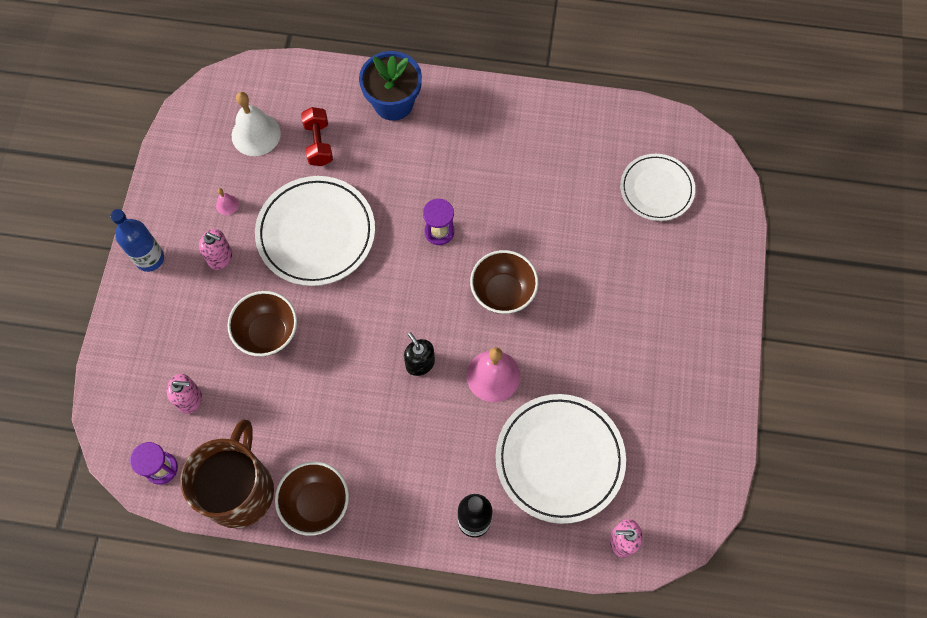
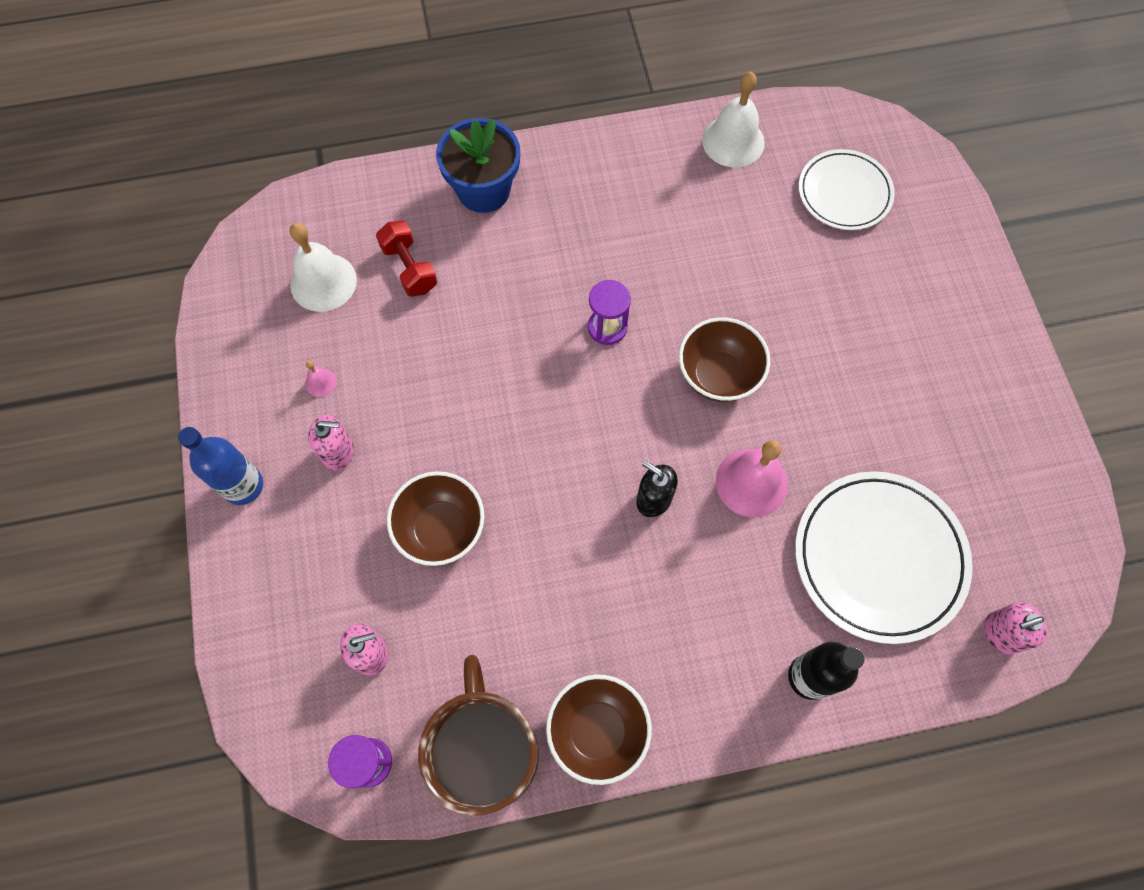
camera: 20 degrees left, 0 degrees up
(316, 233) = (452, 380): white plate -> none
(591, 123) = (733, 141): none -> white bell

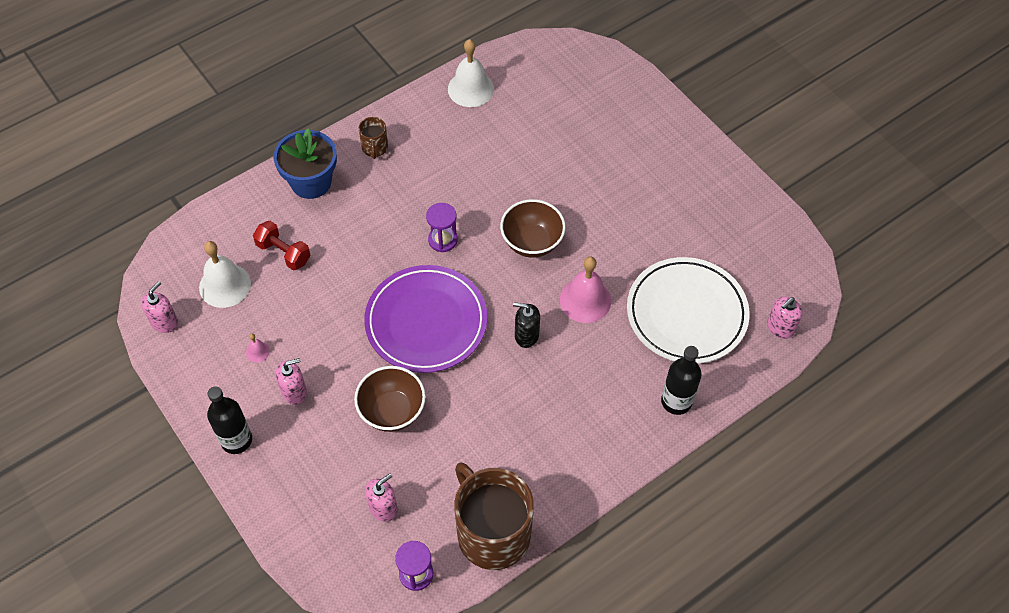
camera: 25 degrees left, 10 degrees down
(234, 301) = (164, 322): none -> pink soap dispenser
(243, 486) = (236, 440): blue bottle -> black bottle
(537, 428) = (426, 322): none -> purple plate
(579, 175) = (374, 148): none -> brown mug
(597, 731) = (558, 490): brown bowl -> none
(844, 193) = (561, 96): white plate -> none

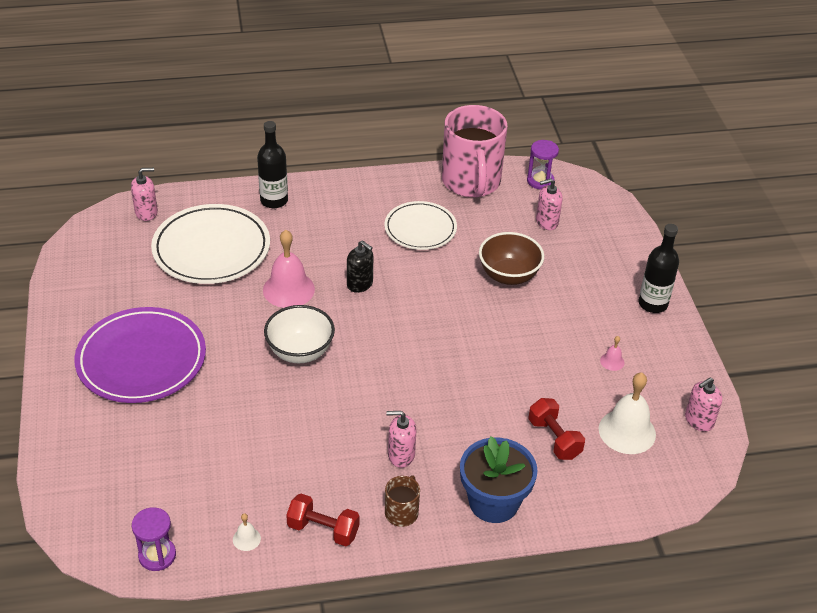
camera: 155 degrees left, 15 degrees down
(294, 391) = (589, 319): pink soap dispenser -> pink soap dispenser (401, 455)
(423, 115) = (323, 529): none -> red dumbbell
(426, 322) = (442, 326): purple plate -> purple plate (141, 359)
(443, 240) = (385, 387): purple hourglass -> purple hourglass (157, 555)
(470, 89) = (246, 539): white bell -> white bell, size x0.45
(492, 533) = (471, 182): brown mug -> pink mug
(509, 433) = (420, 229): none -> white plate
(532, 242) = (300, 352): brown bowl -> white bowl

